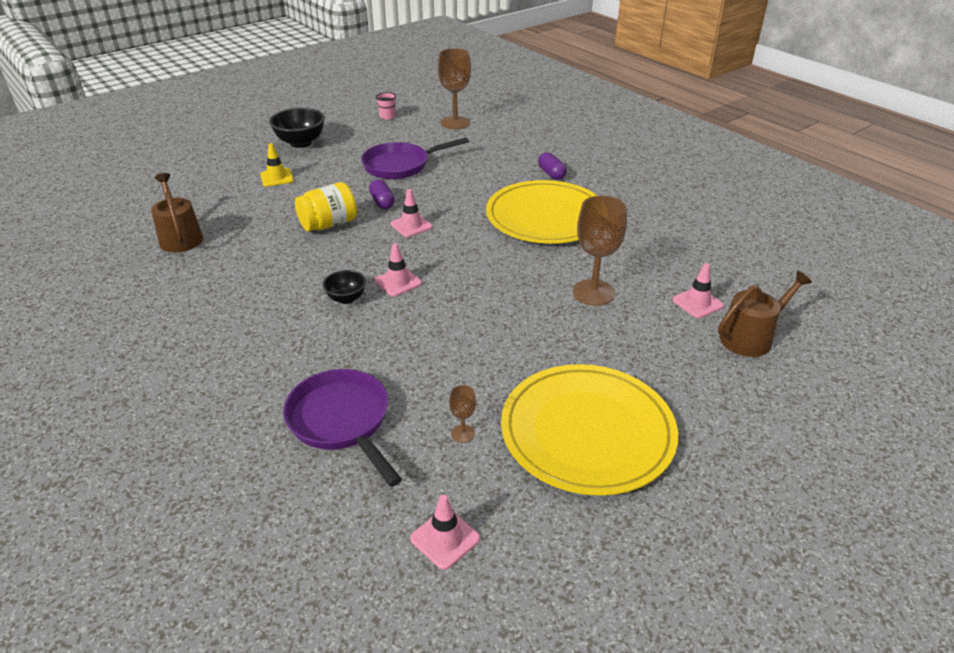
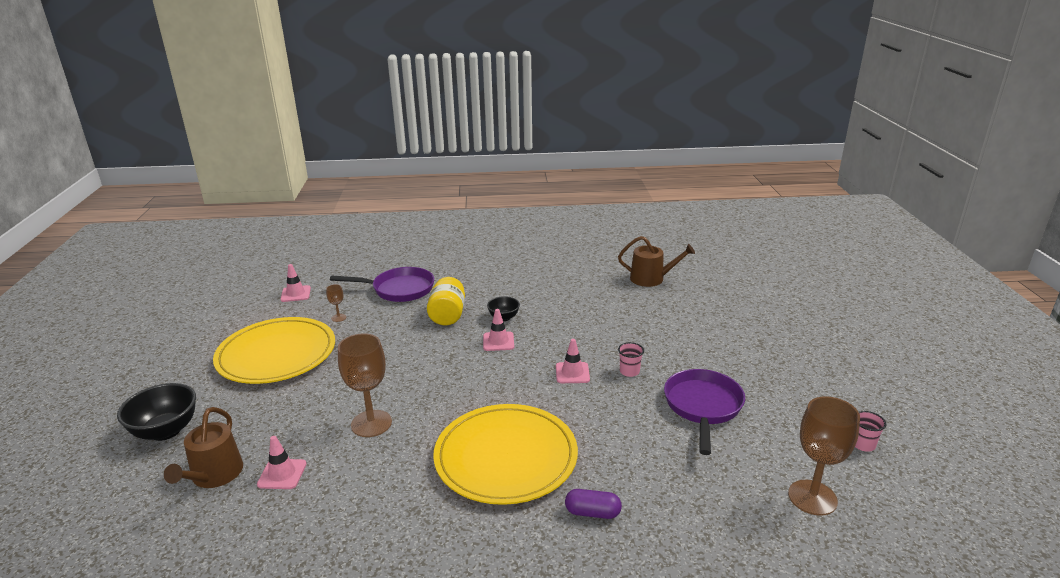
camera: 125 degrees right, 10 degrees down
(277, 177) = (726, 333): yellow traffic cone -> none
(300, 143) = (805, 363): black bowl -> black bowl (166, 431)
(329, 224) = (614, 336): yellow jar -> yellow jar (447, 315)
(382, 202) = (629, 371): purple capsule -> pink cup

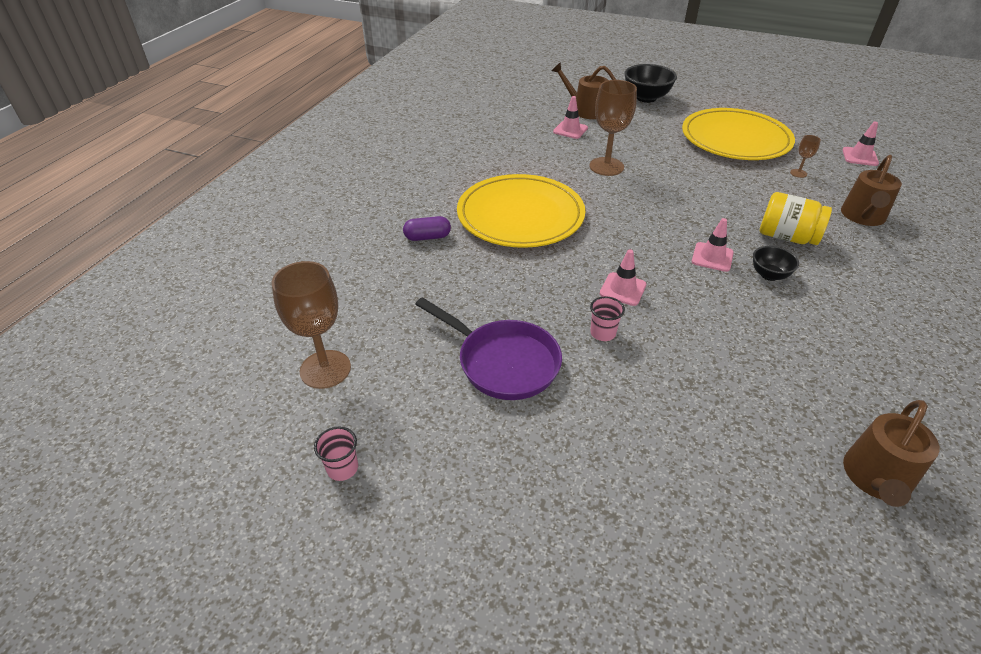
camera: 115 degrees right, 15 degrees up
(399, 289) = (863, 217): purple pan -> brown watering can
(592, 513) = (427, 237): purple capsule -> purple capsule turned 45 degrees clockwise

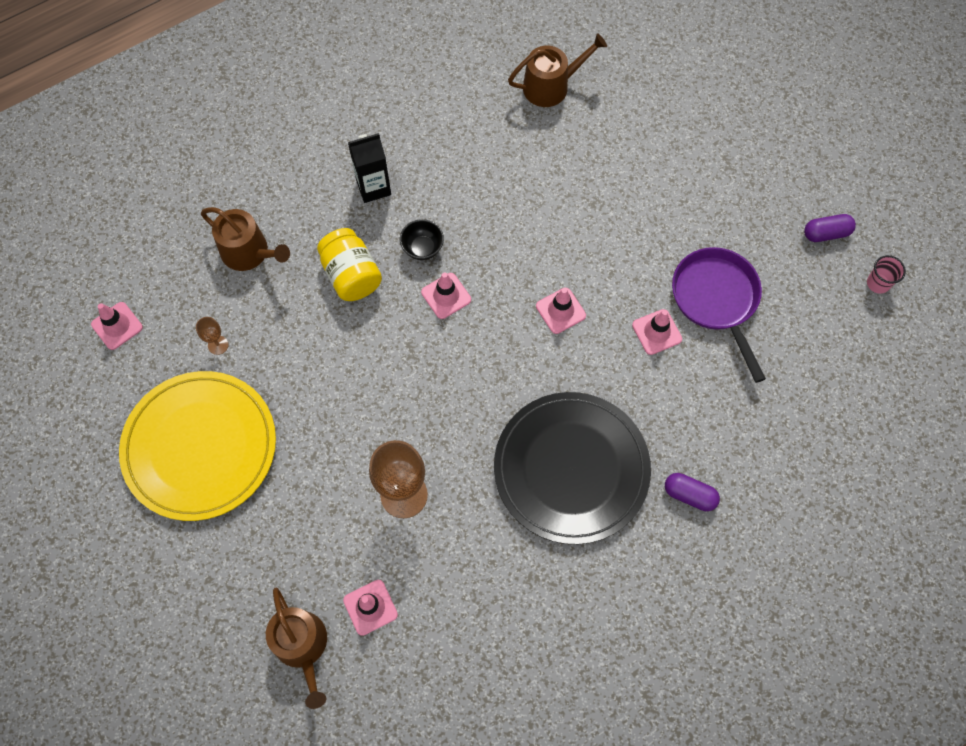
camera: 145 degrees left, 25 degrees up
(325, 369) = (860, 377): brown goblet -> none
(432, 492) = (826, 233): none -> purple capsule
(520, 215) = (571, 469): yellow plate -> black plate
(534, 313) = (656, 332): none -> pink traffic cone
(603, 333) = (618, 279): pink cup -> none
(646, 98) = (188, 622): black bowl -> none
(863, 217) = (249, 252): brown watering can -> brown watering can turned 60 degrees clockwise
(863, 293) = (373, 187): none -> black carton

